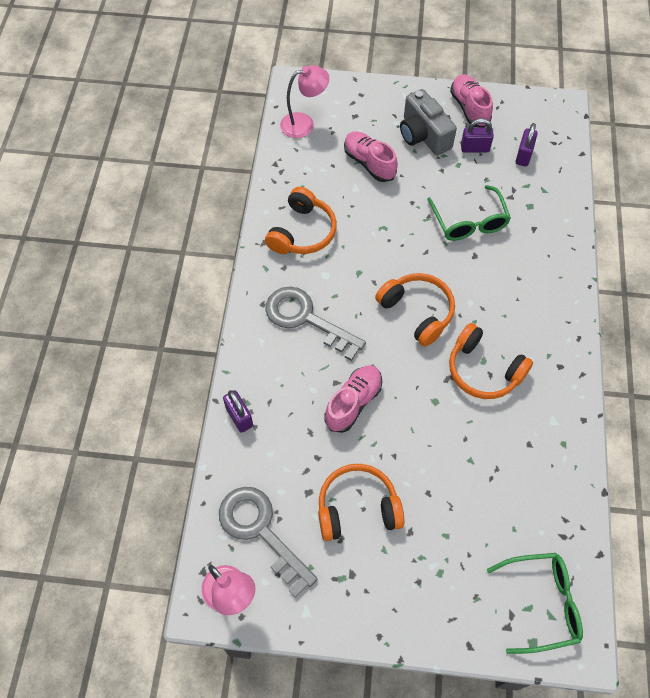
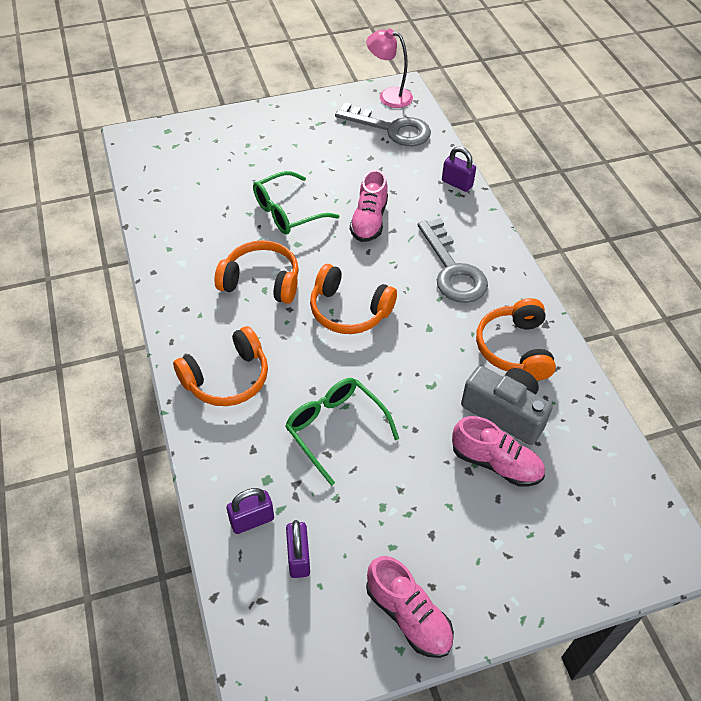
camera: 155 degrees right, 10 degrees down
(304, 123) = (614, 490): pink lamp -> none
(306, 319) = (452, 269): grey key -> grey key turned 60 degrees clockwise
(357, 508) = (327, 160): orange headphones -> orange headphones (227, 378)
(423, 135) = (450, 536): grey camera -> grey camera (505, 412)
(475, 148) = (371, 542): purple padlock -> purple padlock (252, 520)
(542, 603) = (165, 150): green glasses -> green glasses (287, 212)

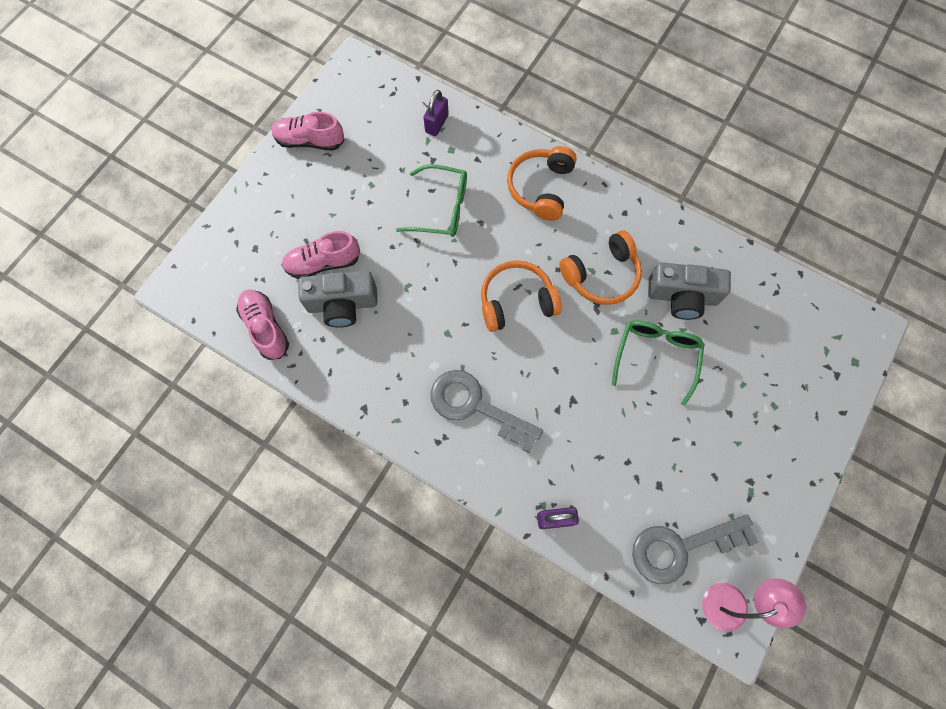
camera: 140 degrees right, 20 degrees up
(222, 230) = (682, 297): none -> grey camera
(298, 557) = (393, 125): purple padlock -> none
(369, 221) = (585, 403): pink shoe -> pink shoe (266, 328)
(515, 348) = (372, 365): orange headphones -> none

